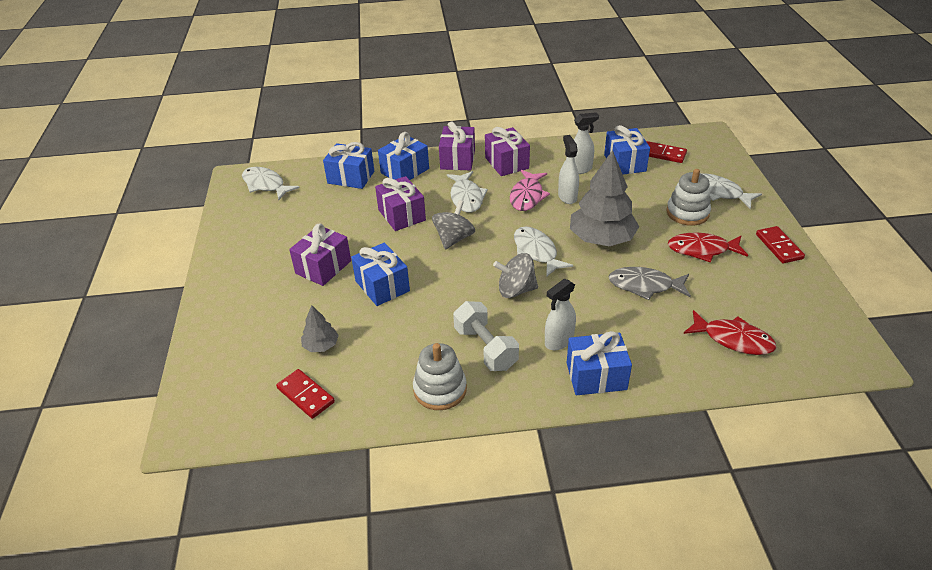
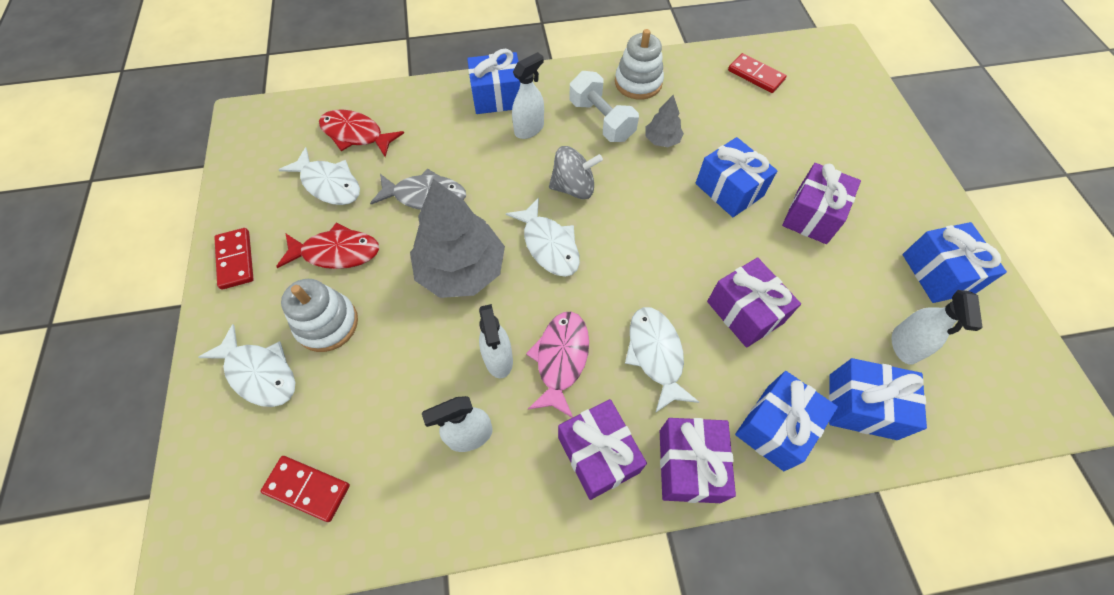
camera: 175 degrees right, 20 degrees up
(266, 185) = (995, 383): white fish -> white fish (329, 184)
(307, 199) = (904, 345): none -> white spray bottle
(321, 345) = (765, 119): grey tree -> grey tree (662, 140)
(454, 239) = (659, 266): grey spinning top -> none
(625, 163) = (386, 457): blue gift -> blue gift (938, 273)

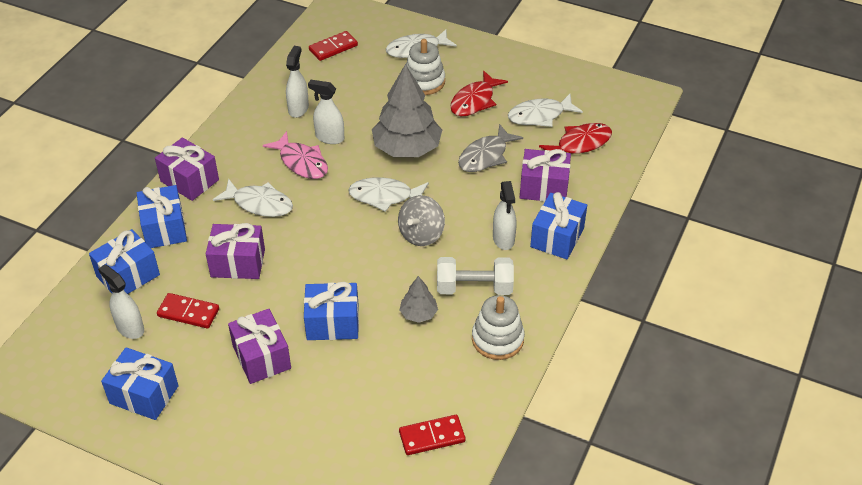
camera: 125 degrees right, 15 degrees down
(236, 260) = (509, 60): red domino -> red domino (188, 313)
(598, 454) = (235, 150): purple gift -> purple gift (543, 188)

